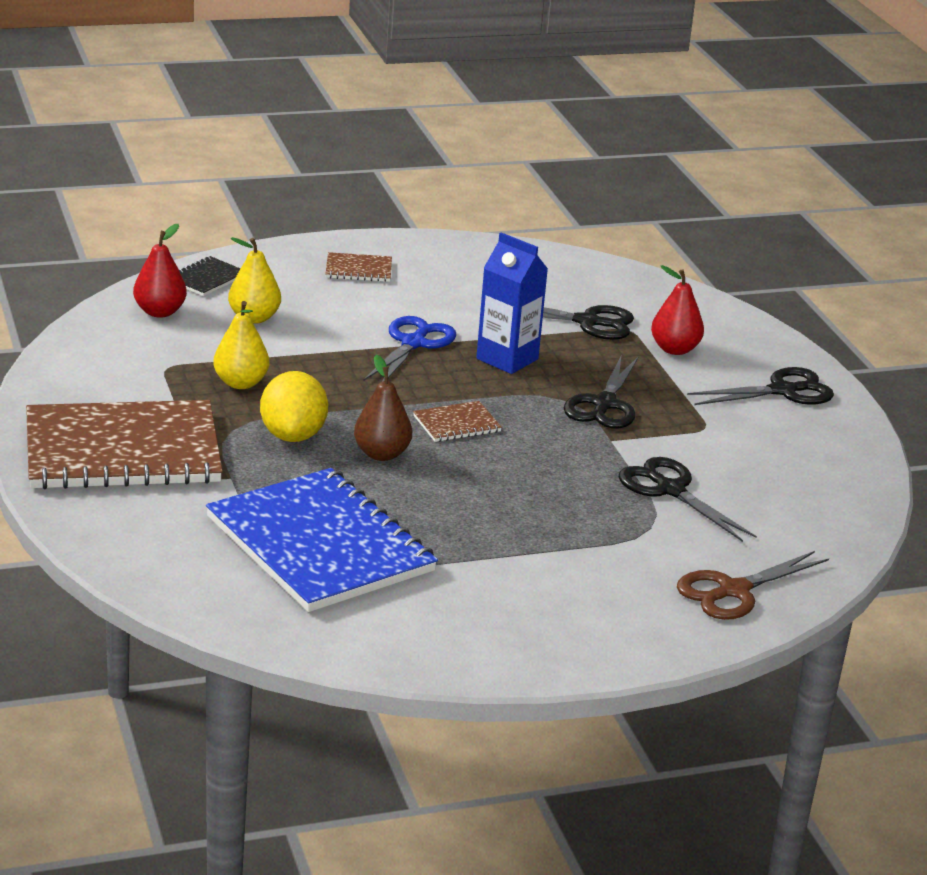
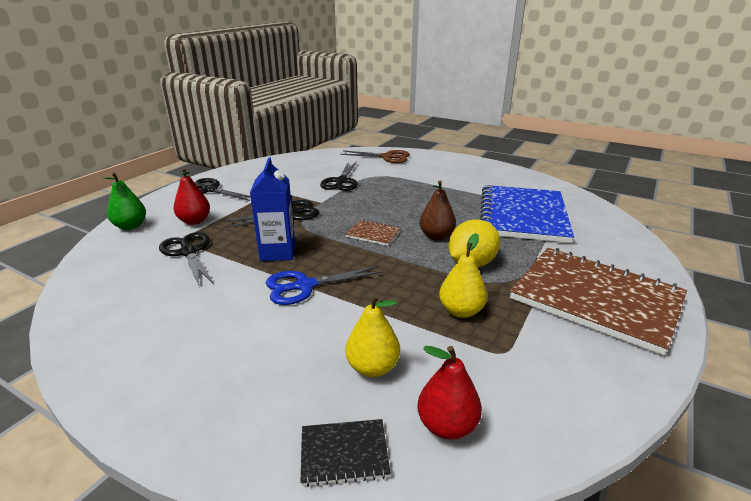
camera: 130 degrees left, 0 degrees up
(358, 269) = (206, 376): brown notebook -> none
(715, 316) = (130, 226): none -> green pear

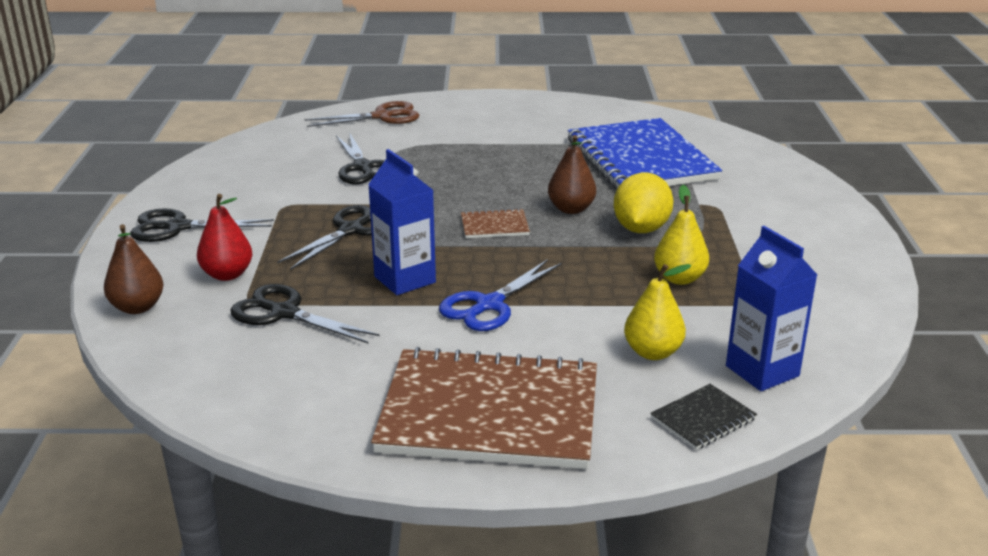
camera: 30 degrees left, 0 degrees up
(130, 226) = (137, 307): green pear -> brown pear
(447, 426) = (762, 371): red pear -> blue carton
(596, 299) = (788, 230): brown notebook -> brown notebook (489, 413)

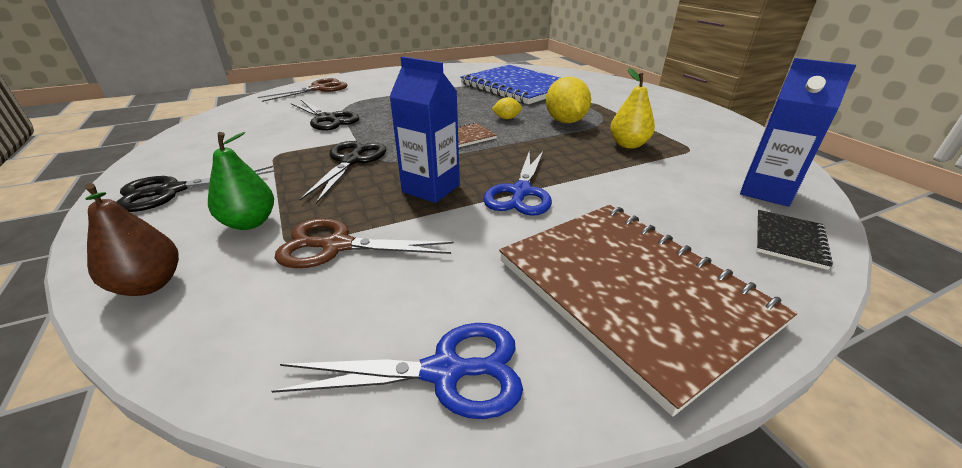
camera: 25 degrees left, 5 degrees up
(227, 274) = (250, 223): red pear -> green pear
(284, 313) = (337, 246): black scissors -> brown scissors
(299, 419) = (445, 372): none -> blue scissors
(489, 413) = (630, 291): brown notebook -> brown notebook turned 75 degrees clockwise
(571, 209) = (506, 118): brown pear -> yellow lemon
(652, 352) = (681, 198): yellow pear -> none

